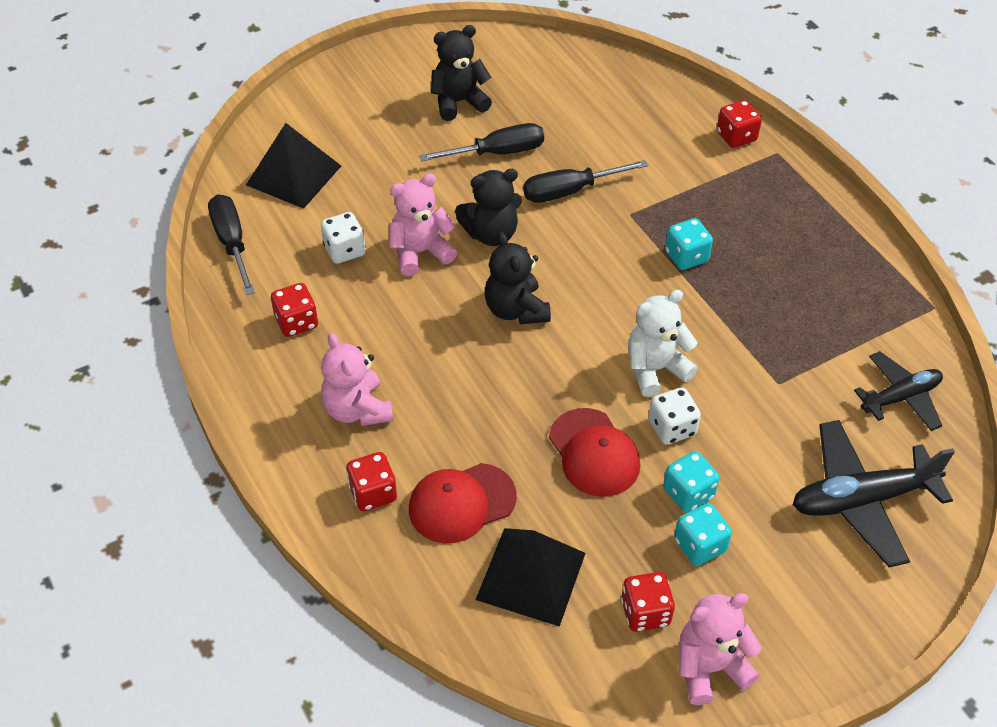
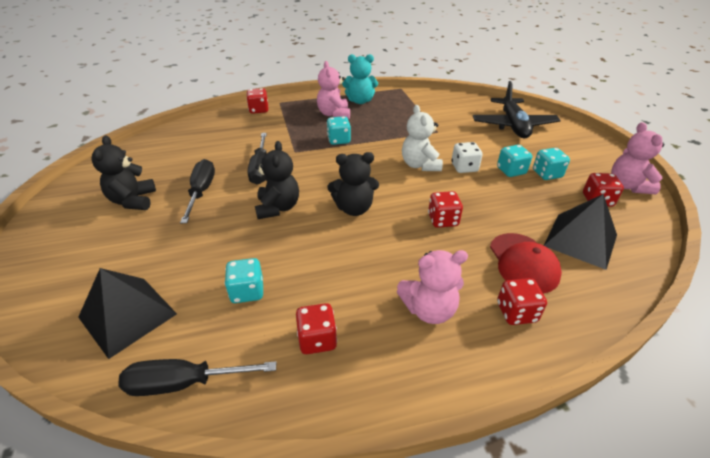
camera: 75 degrees left, 10 degrees down
(344, 250) = (247, 291): white dice -> turquoise dice
(420, 252) = (276, 246): pink teddy bear -> pink teddy bear (334, 114)
(523, 410) = (443, 220): none -> red dice
(594, 453) = (481, 198): red cap -> none
(841, 256) = (360, 101): none -> turquoise teddy bear
(900, 397) = (452, 105): black plane -> none

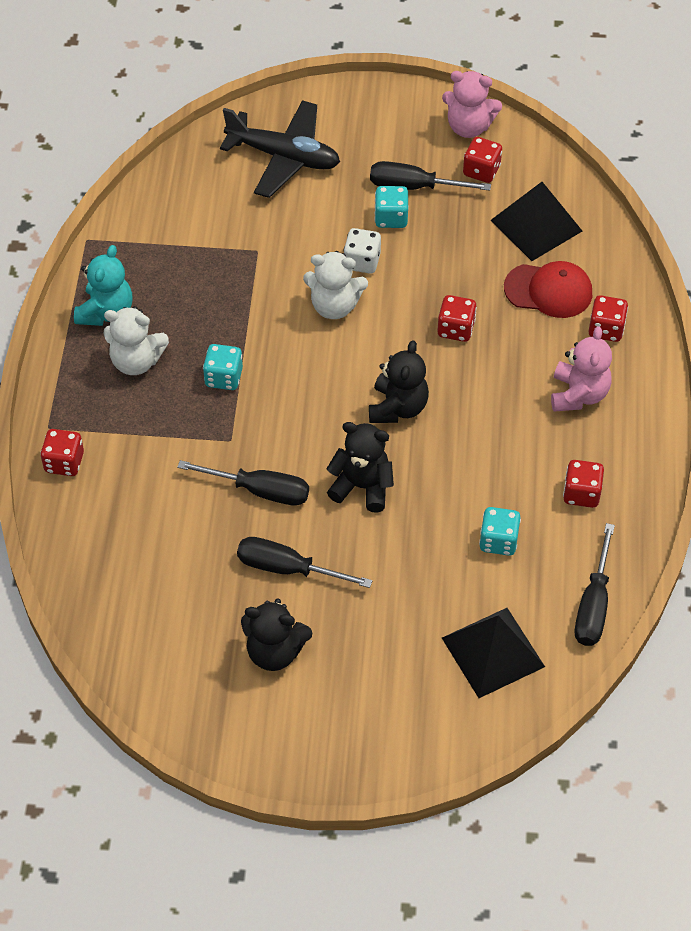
camera: 70 degrees left, 15 degrees up
(334, 114) = (136, 361): pink teddy bear -> white teddy bear
(547, 174) = (413, 186): turquoise dice -> black screwdriver

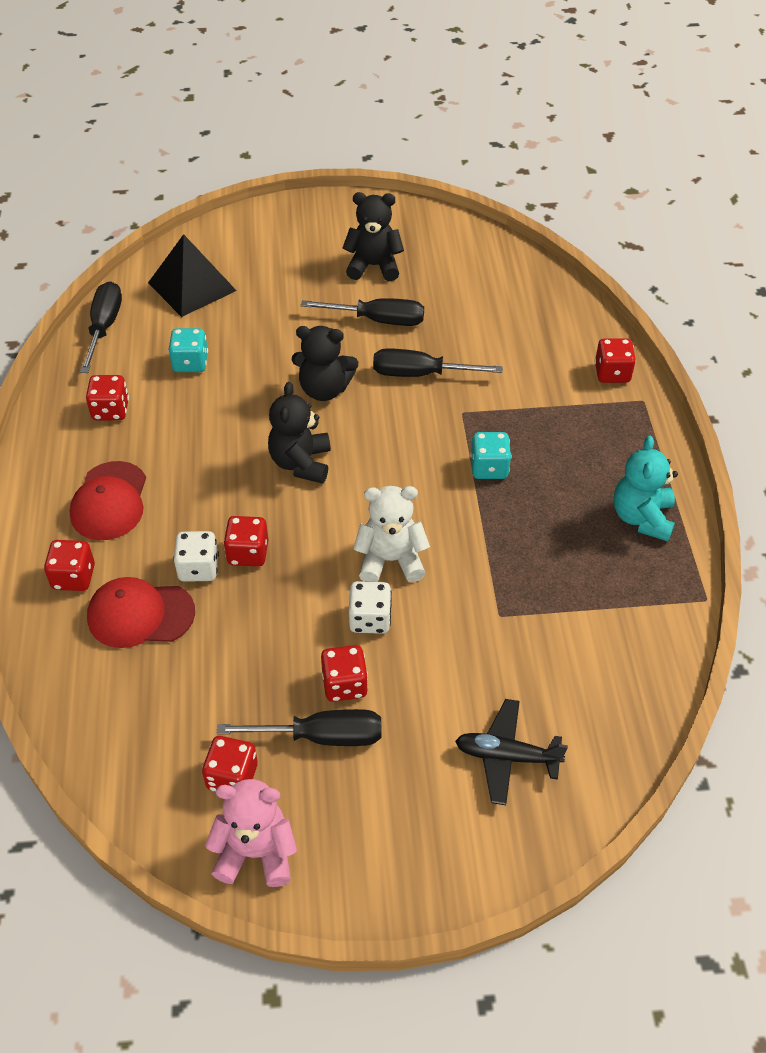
camera: 170 degrees right, 5 degrees down
(136, 361) = (586, 471): white teddy bear -> none
(284, 157) = (506, 756): black plane -> black plane, size x0.64
(391, 218) = (344, 684): turquoise dice -> red dice
(499, 322) = (198, 568): none -> white dice
(536, 225) = (155, 702): black pyramid -> none
(578, 394) = (109, 501): pink teddy bear -> red cap

